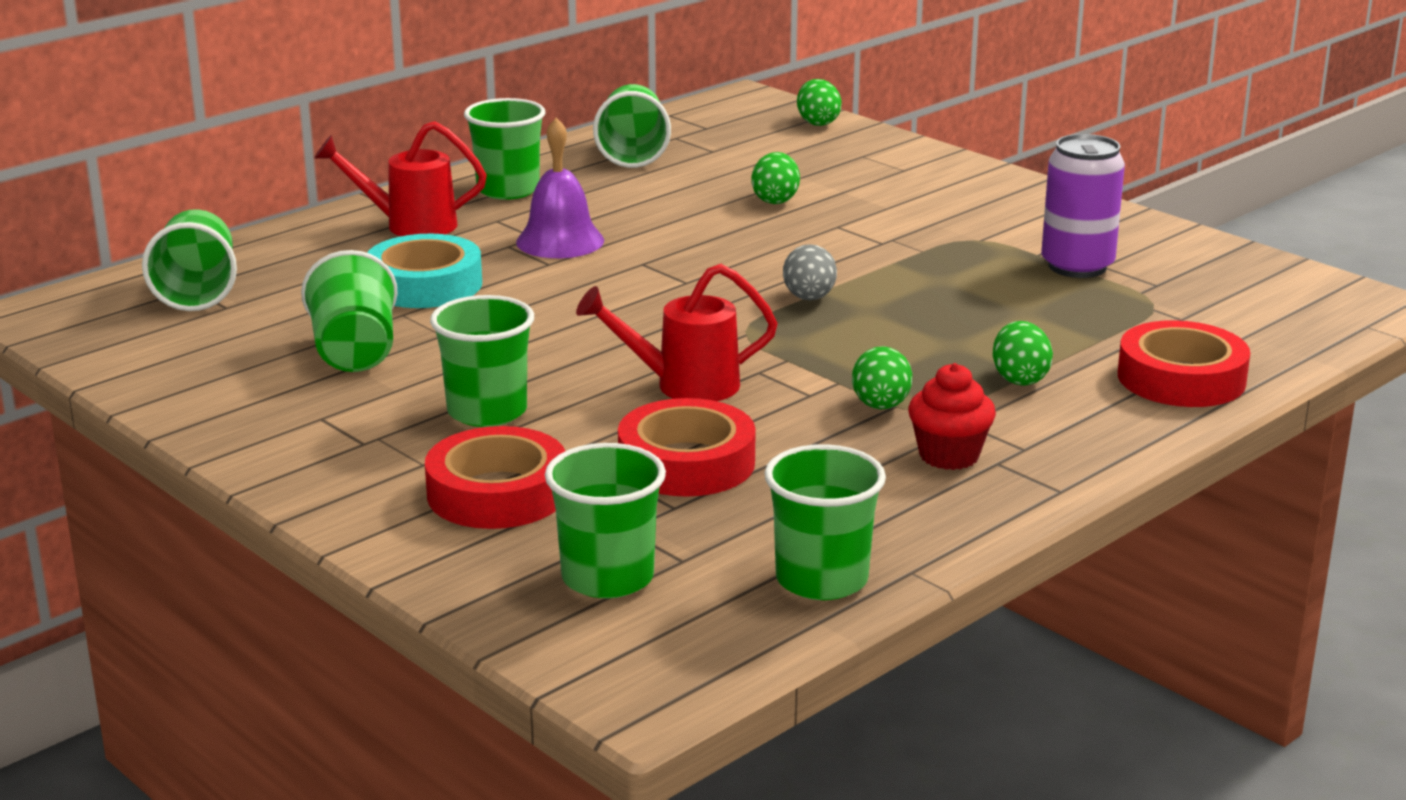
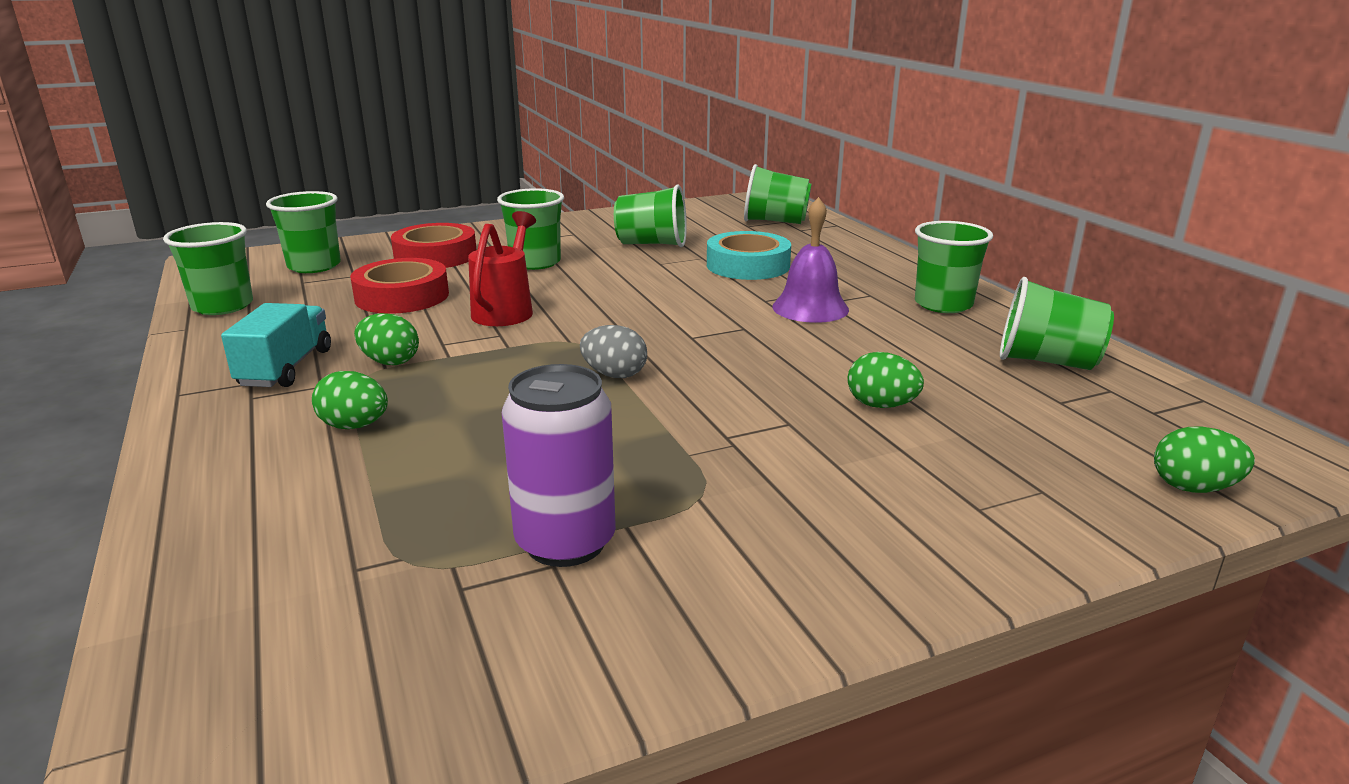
camera: 110 degrees right, 0 degrees up
(410, 225) = (868, 270): red watering can -> none
(949, 456) = (286, 368): red cupcake -> turquoise truck
(1181, 378) = (235, 511): red tape -> none

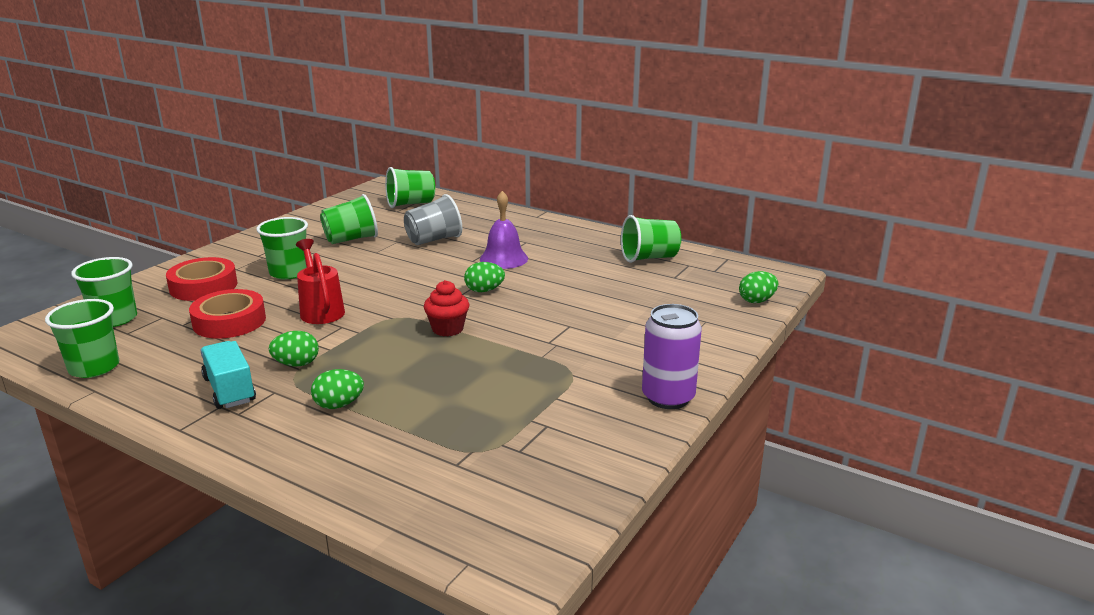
camera: 35 degrees left, 0 degrees up
(565, 542) = (539, 414): purple can -> purple can (668, 397)
(614, 375) = (447, 329): grey egg -> red cupcake
(748, 265) = (433, 240): turquoise tape -> grey cup
(881, 405) = (601, 303): green egg -> green egg (484, 290)
(943, 304) = (569, 238): green cup -> none

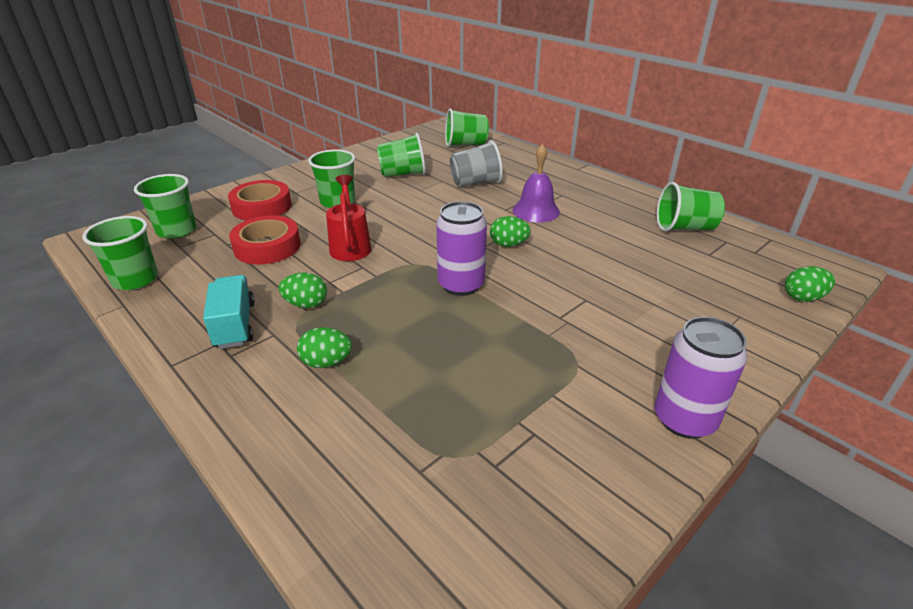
camera: 15 degrees right, 10 degrees up
(447, 329) = (461, 285): red cupcake -> purple can

